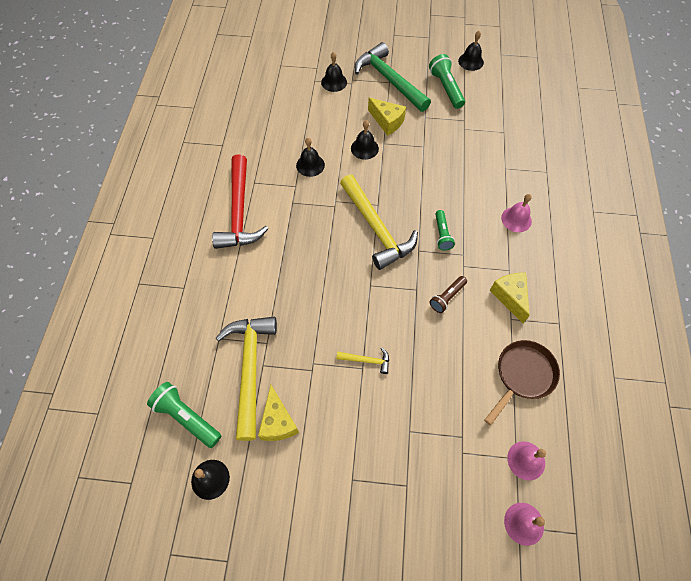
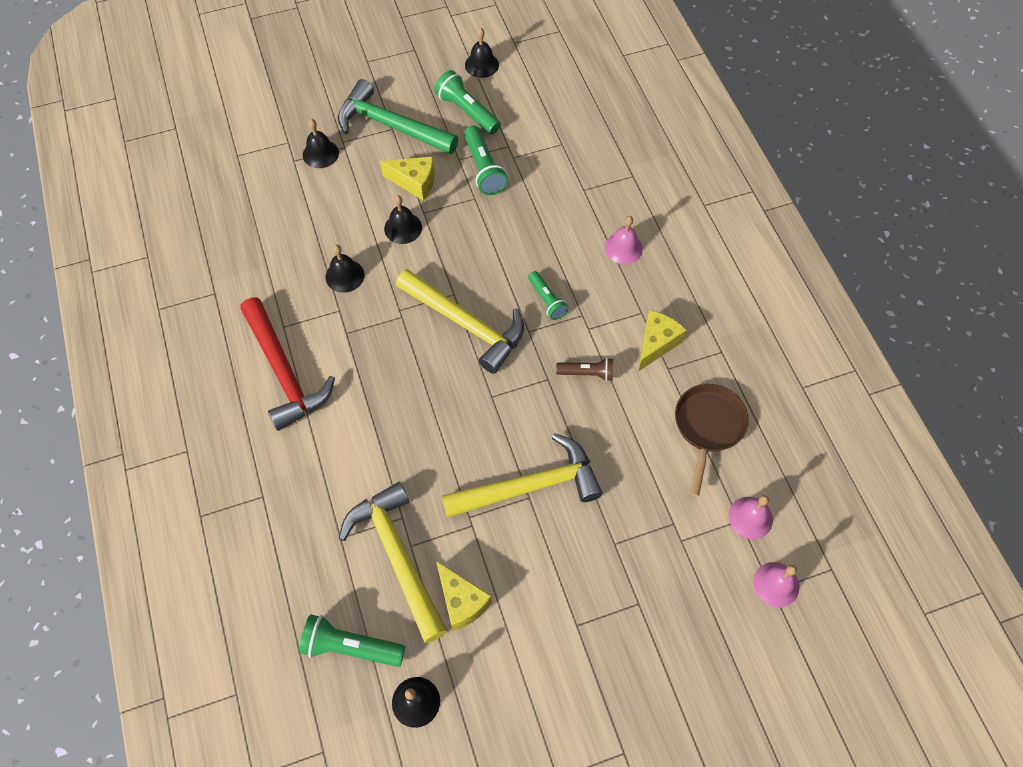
camera: 25 degrees left, 0 degrees up
(366, 360) = (529, 486): yellow hammer -> yellow hammer, size x2.30
(439, 129) = (483, 168): none -> green flashlight
(447, 297) = (587, 373): brown flashlight -> brown flashlight turned 105 degrees counterclockwise
(510, 297) = (656, 344): yellow cheese -> yellow cheese turned 75 degrees clockwise

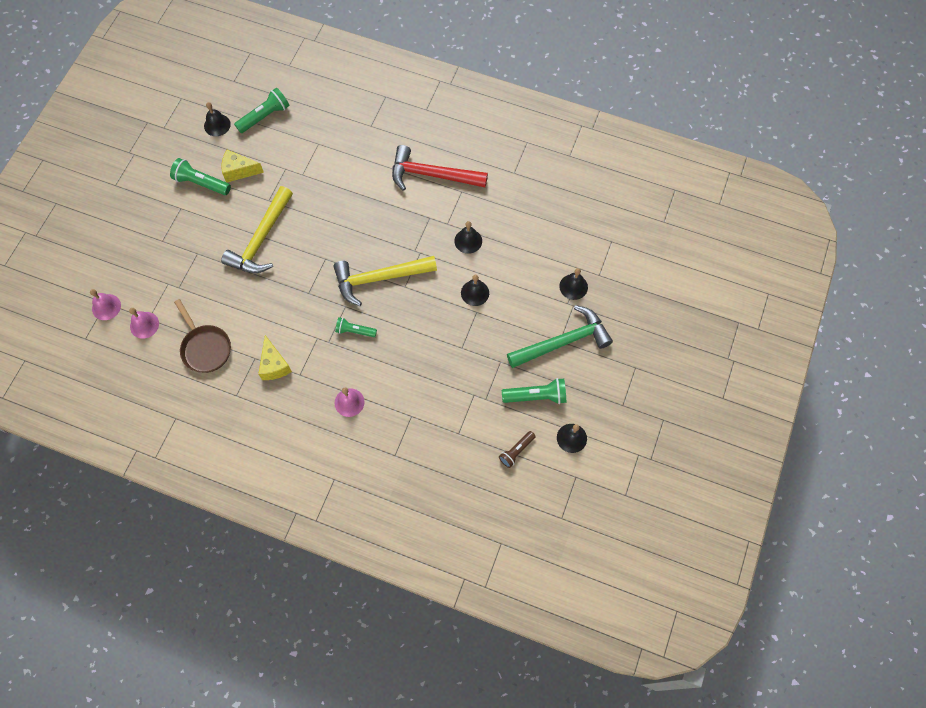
camera: 130 degrees right, 5 degrees up
(398, 557) = (285, 160): yellow hammer -> none
(415, 182) = (504, 323): yellow cheese -> none
(483, 168) = (480, 370): green flashlight -> green flashlight (201, 183)
(587, 373) = (292, 314): brown flashlight -> brown flashlight (516, 451)

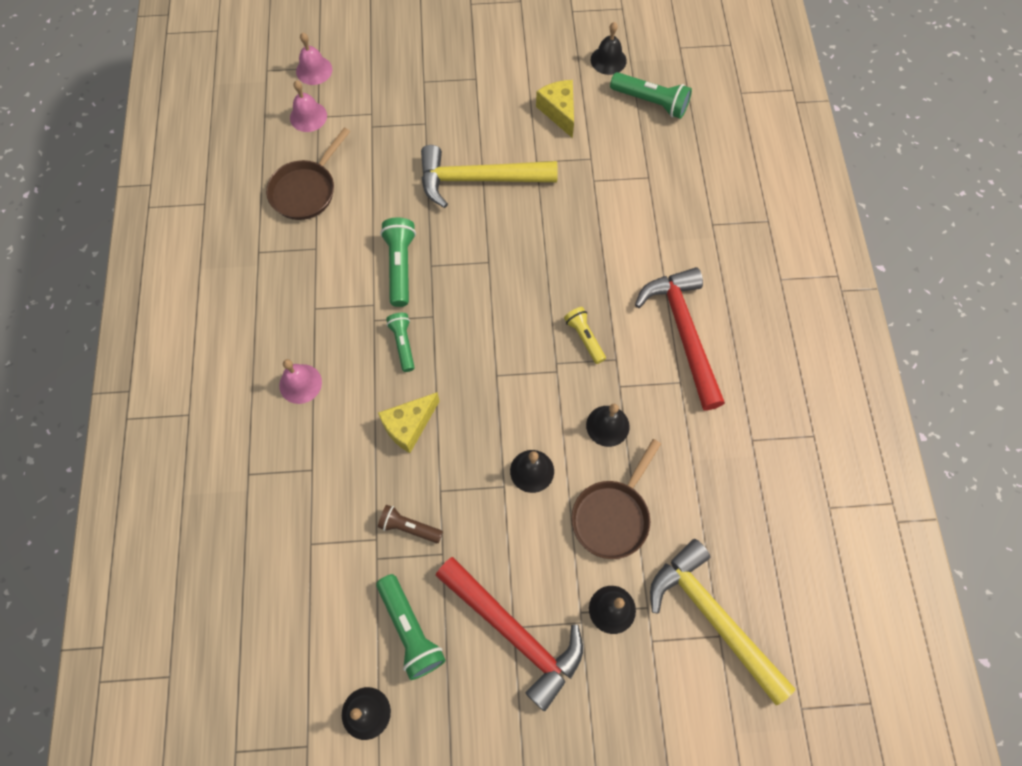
camera: 65 degrees right, 0 degrees up
(201, 183) = (520, 82): green flashlight -> green flashlight (400, 266)
(274, 365) = (315, 274): yellow cheese -> yellow cheese (409, 426)
(379, 278) = (493, 339): yellow hammer -> yellow hammer (713, 617)
(407, 228) = (584, 338): none -> yellow flashlight
(516, 451) = (314, 638): brown flashlight -> brown flashlight (409, 527)
(522, 262) = (613, 515): none -> brown pan
(563, 342) = (514, 632): green hammer -> red hammer

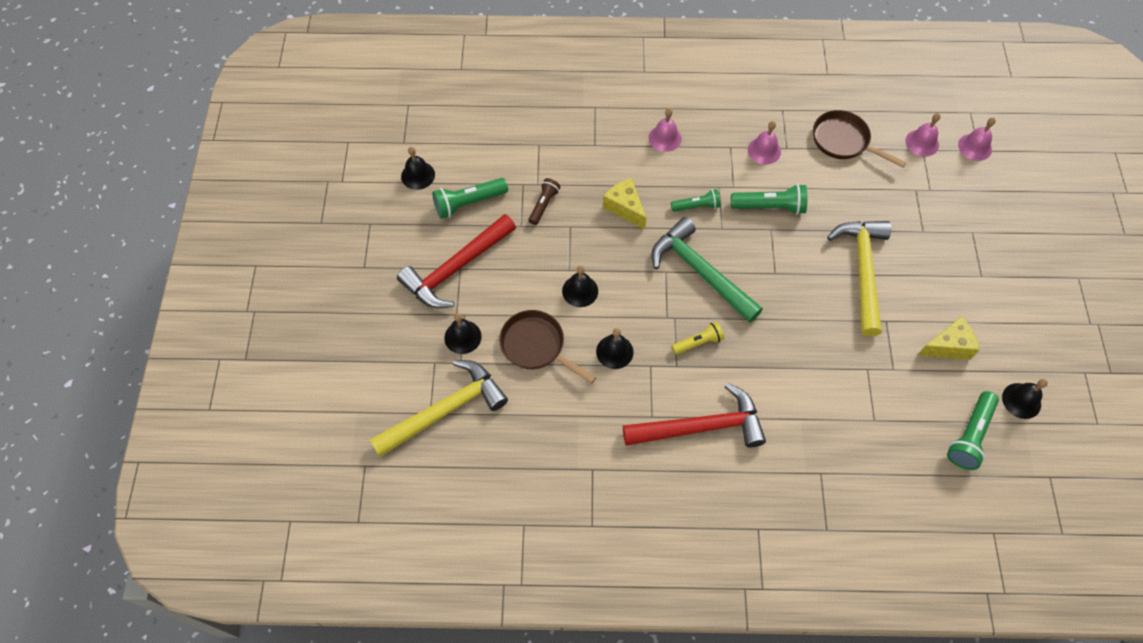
camera: 95 degrees right, 5 degrees down
(319, 272) = (764, 150): none -> pink bell
(494, 337) = (700, 272): none -> green hammer

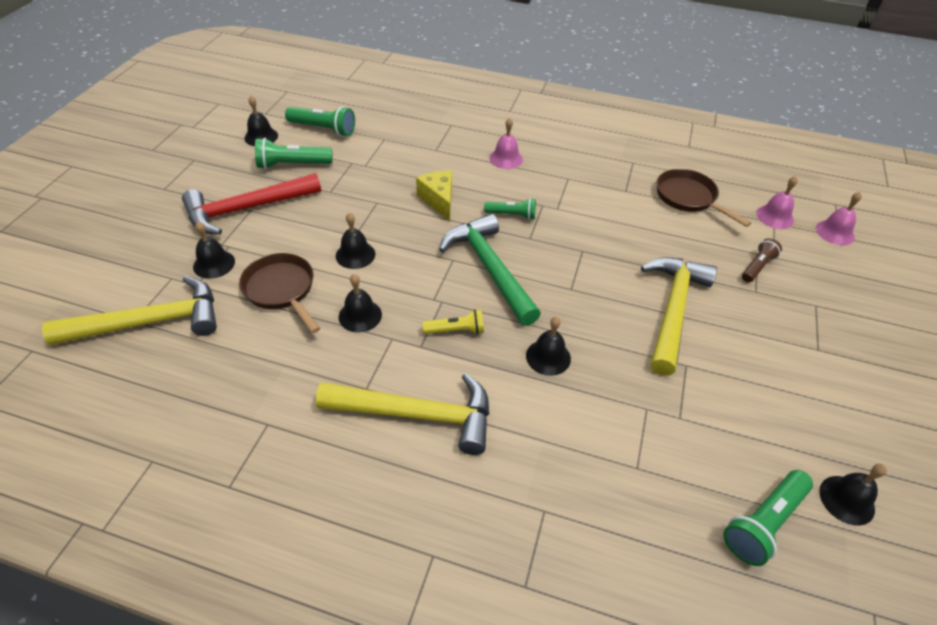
camera: 15 degrees right, 15 degrees down
(543, 205) = (361, 181): brown flashlight -> brown flashlight (757, 267)
(700, 427) = (417, 415): red hammer -> yellow hammer
(764, 150) = (601, 188): pink bell -> none
(769, 207) = (589, 232): green flashlight -> green flashlight (323, 129)
(779, 345) = (548, 357): none -> black bell
(948, 346) = (758, 411): yellow cheese -> none

